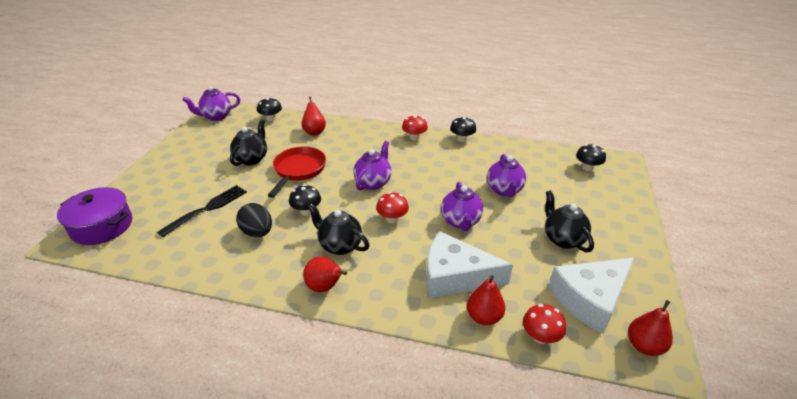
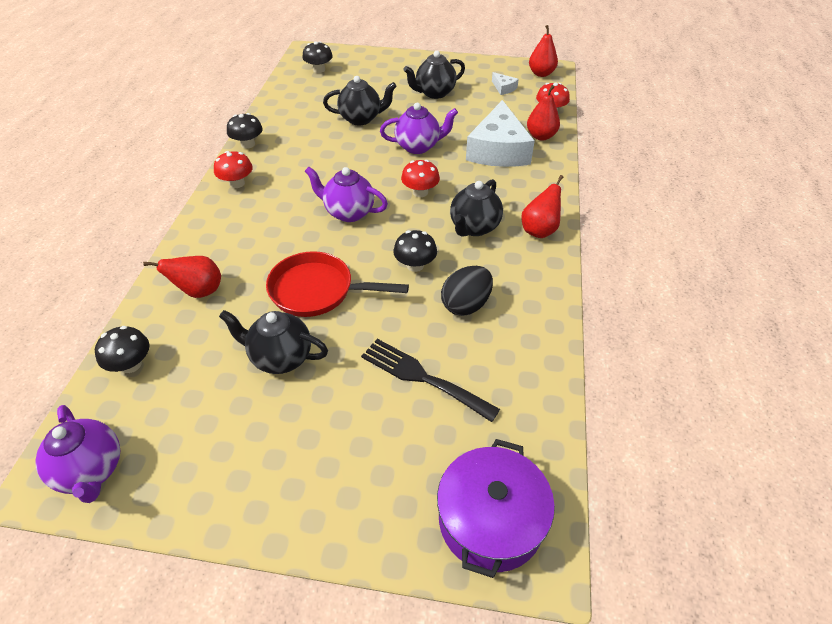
camera: 95 degrees left, 10 degrees up
(504, 190) = (361, 119): purple teapot -> black teapot
(590, 299) = (503, 88): white cheese -> white cheese, size x0.41

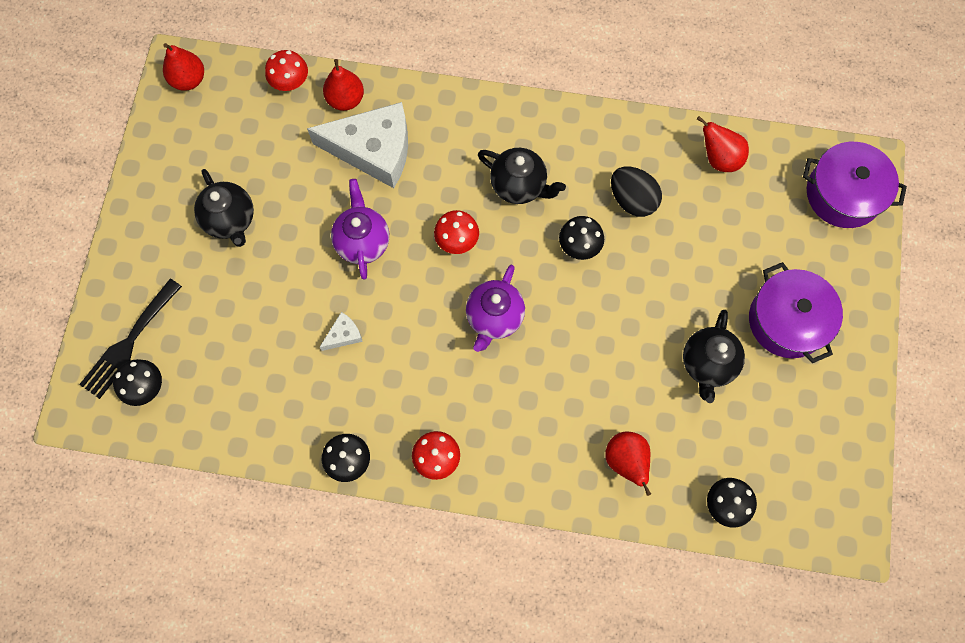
camera: 90 degrees left, 25 degrees up
(91, 471) = (837, 503): purple teapot -> none
(317, 290) = (619, 340): red pan -> none
(319, 437) = (787, 320): none -> purple pot
(361, 119) = (292, 315): black teapot -> none
(422, 377) = (720, 239): black fork -> black fork (129, 342)
(503, 88) = (224, 131): white cheese -> white cheese (343, 335)
(539, 230) = (523, 123): red pear -> red pear (719, 158)

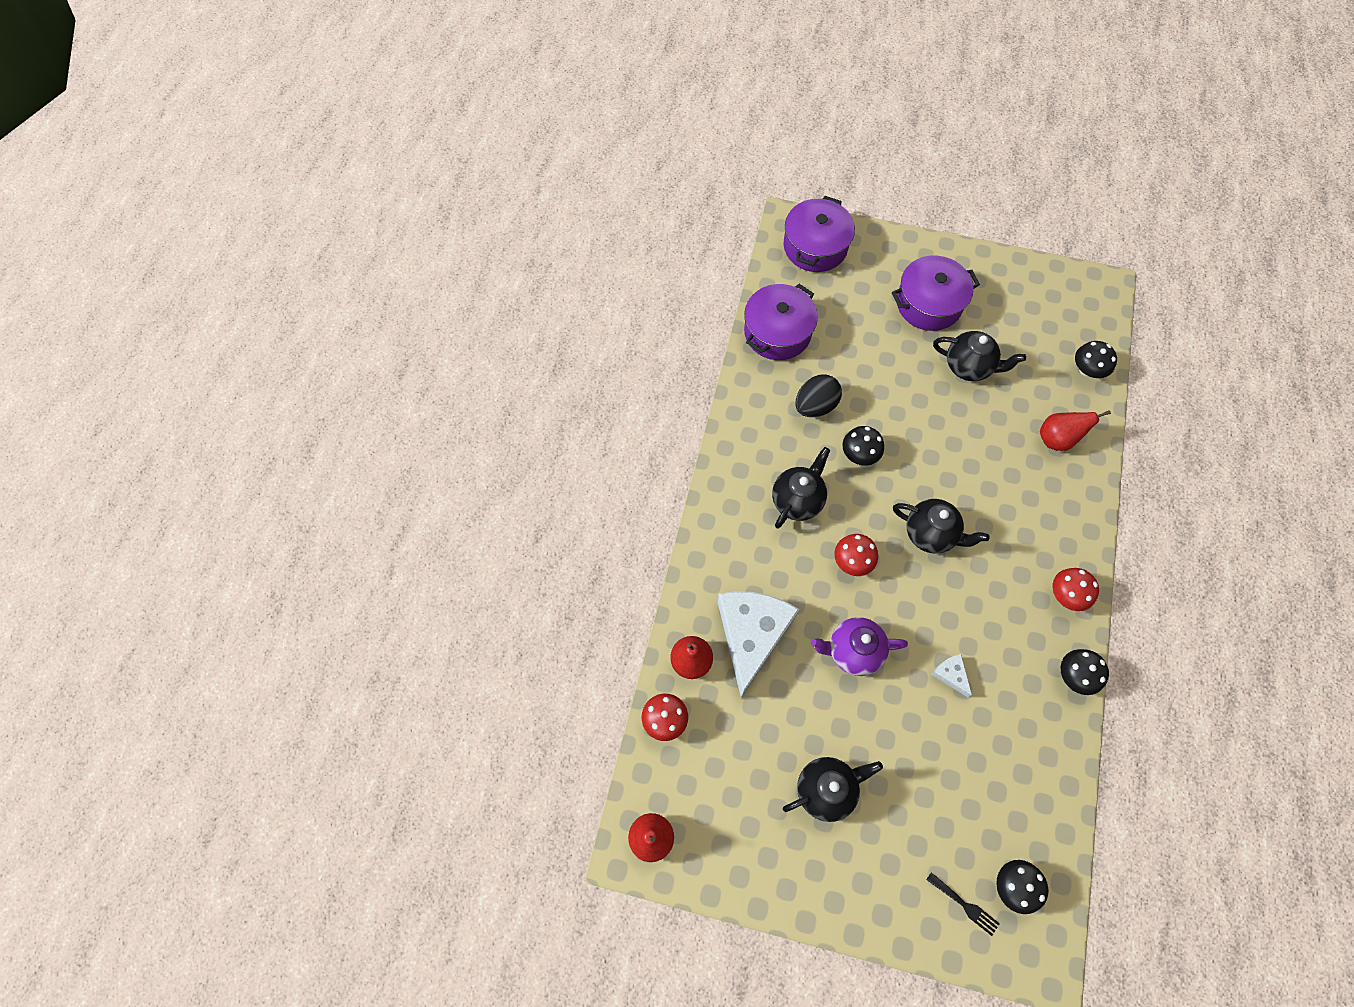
camera: 85 degrees left, 5 degrees down
(129, 342) = (965, 905): black fork -> black fork, size x0.54
(494, 318) = (930, 534): purple teapot -> black teapot
(719, 158) = (777, 332): red pear -> purple pot

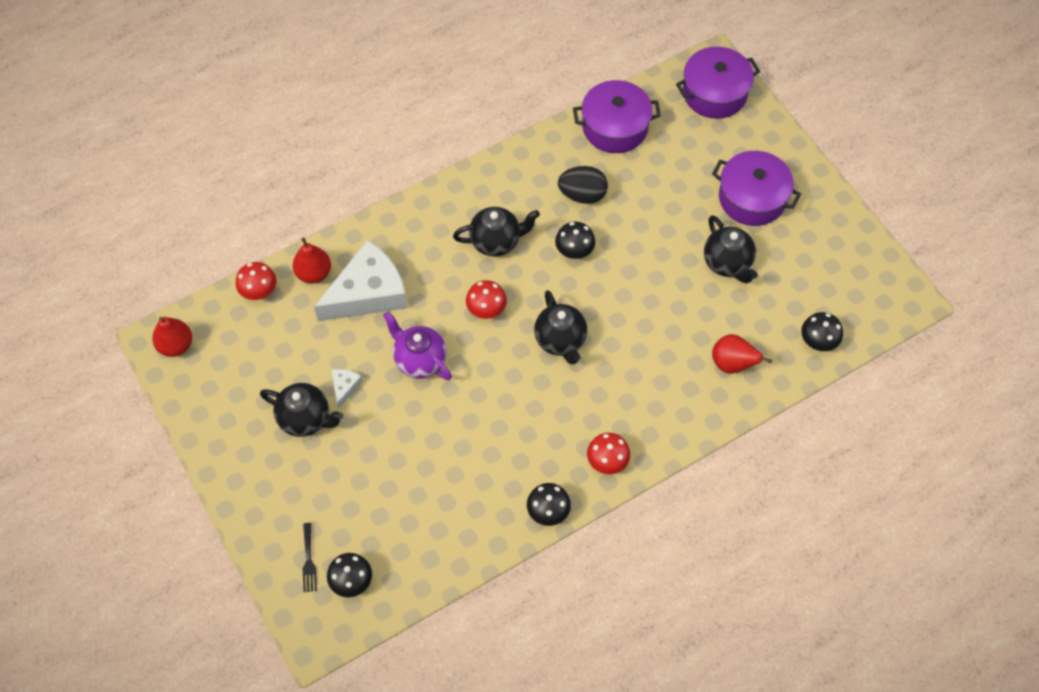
camera: 45 degrees right, 5 degrees down
(950, 675) = (465, 432): white cheese -> white cheese (345, 387)

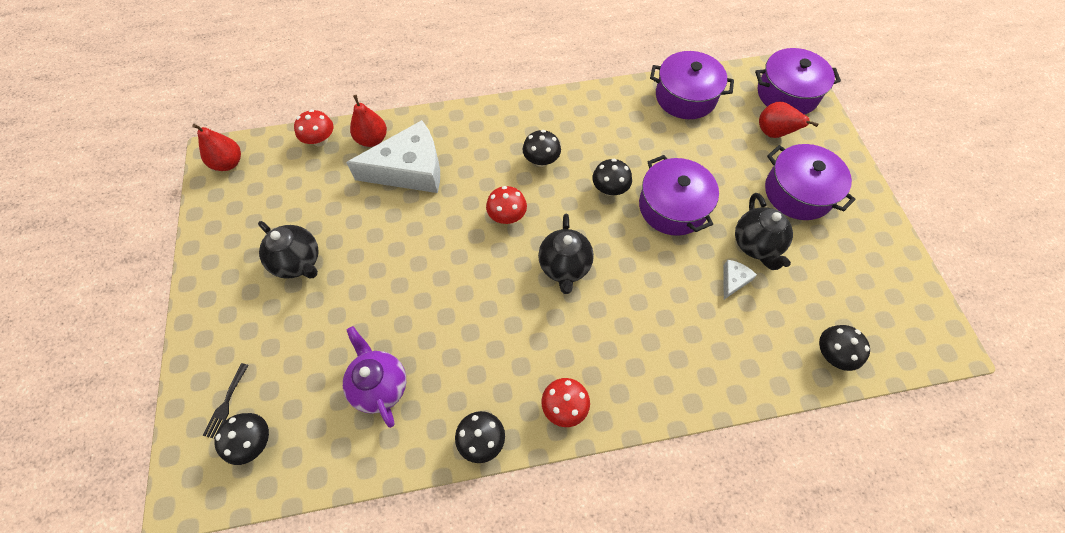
camera: 20 degrees right, 0 degrees up
(345, 387) = (348, 245): white cheese -> white cheese (733, 280)
(419, 360) = (426, 242): purple teapot -> purple teapot (380, 386)
(496, 241) = (541, 160): black teapot -> black mushroom
(582, 195) = (635, 143): black egg -> none
(640, 250) = (672, 207): none -> purple pot
(732, 364) = (731, 347): red pear -> red pear (773, 133)

